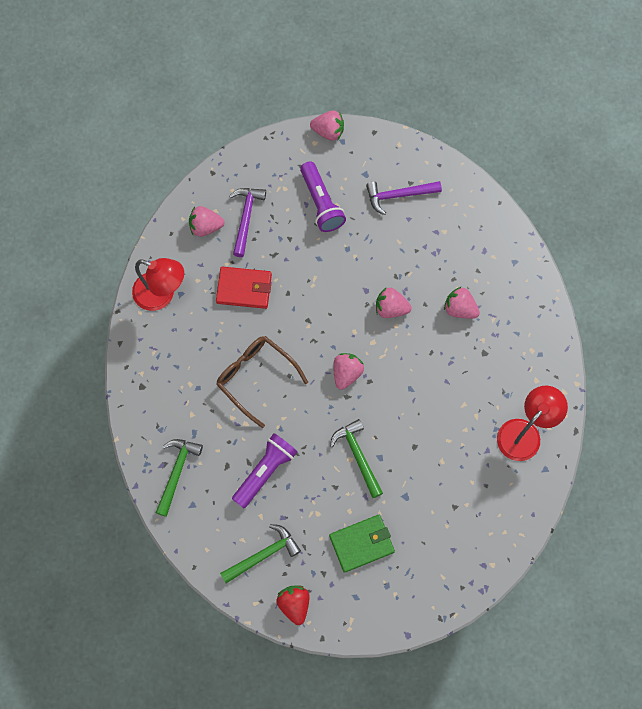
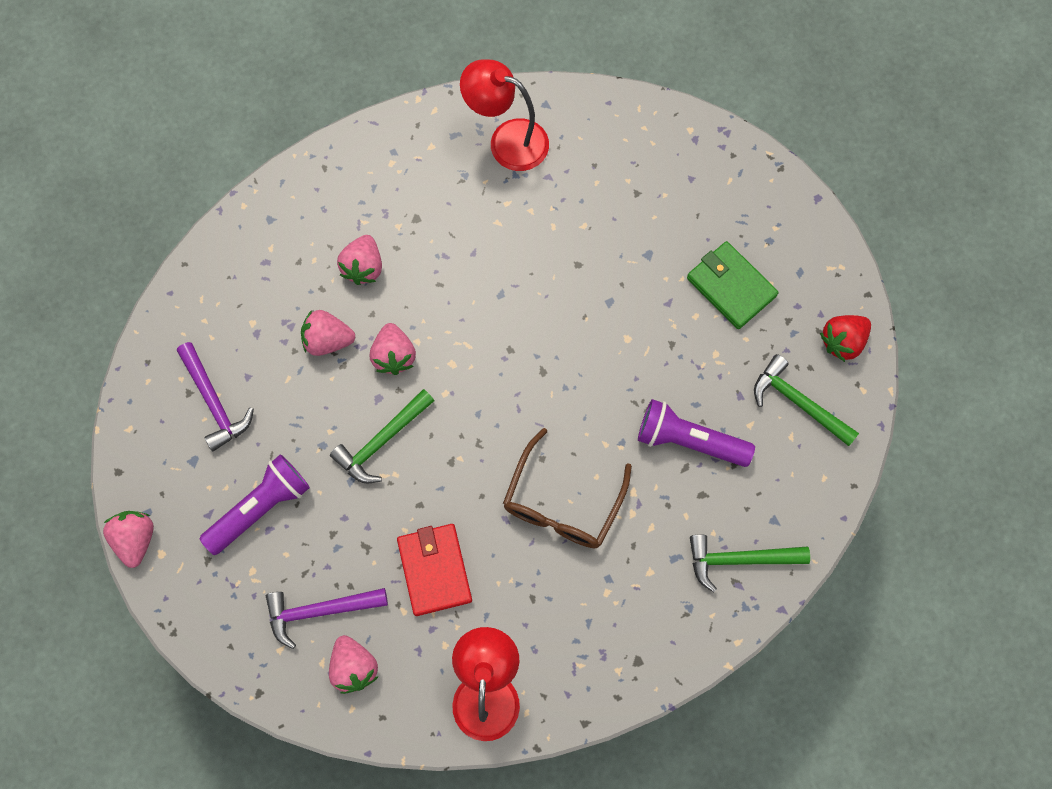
camera: 110 degrees left, 0 degrees up
(346, 373) = (510, 382): pink strawberry -> pink strawberry (328, 340)
(358, 456) = (619, 329): green hammer -> green hammer (382, 441)

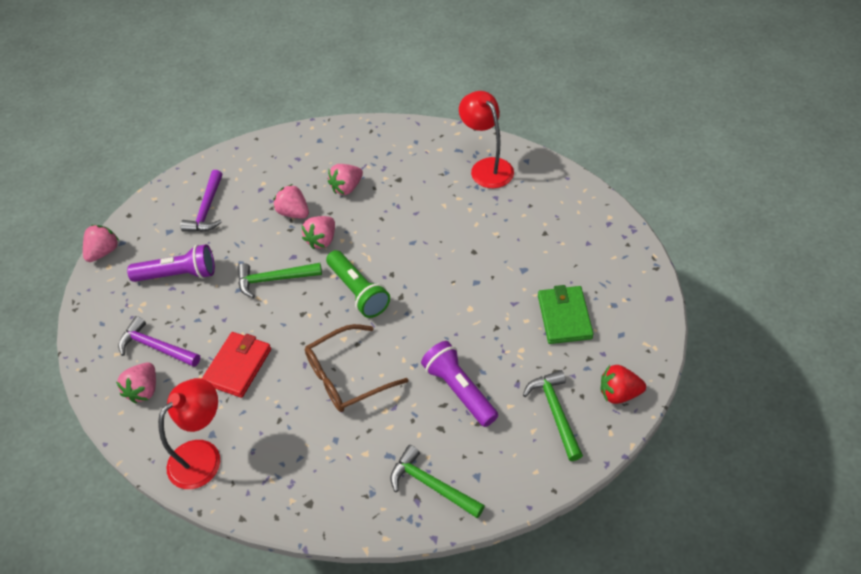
camera: 40 degrees right, 20 degrees down
(491, 395) = (358, 292): none -> green flashlight

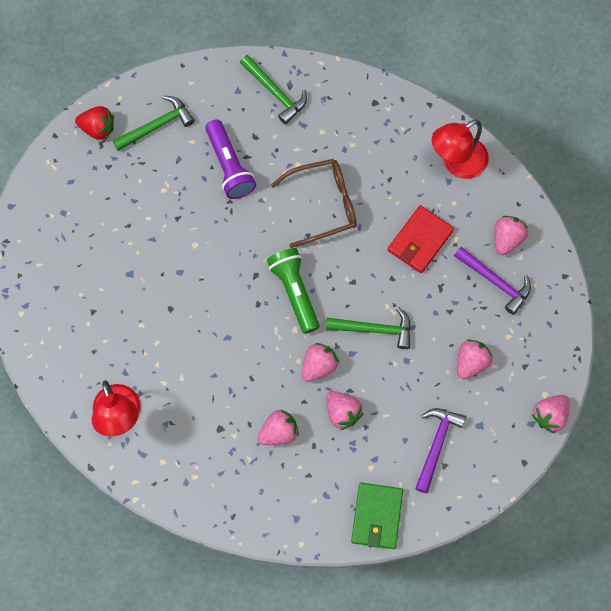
camera: 170 degrees left, 20 degrees up
(178, 275) = (471, 362): purple flashlight -> pink strawberry
(555, 412) = (156, 125): green hammer -> green hammer turned 120 degrees counterclockwise
(564, 317) = (112, 212): green wallet -> green wallet (376, 516)

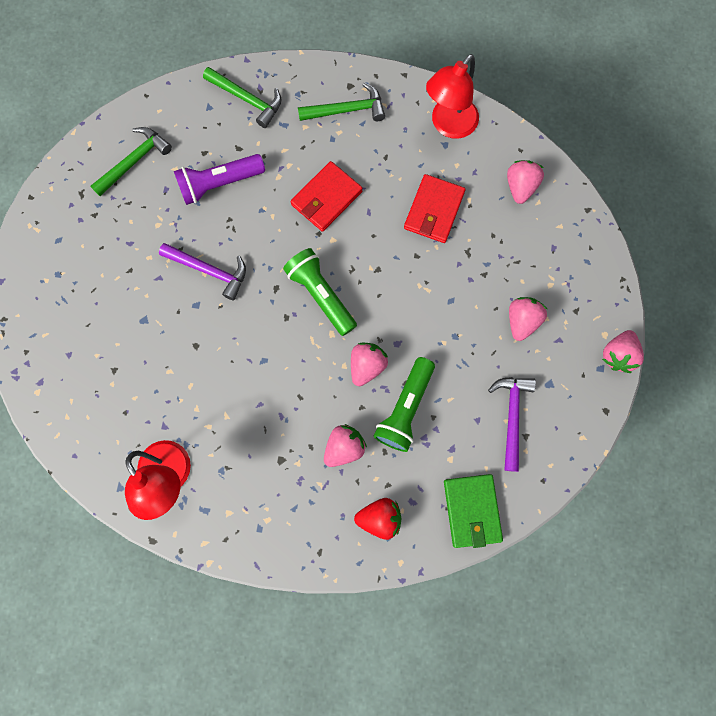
camera: 15 degrees left, 5 degrees up
(98, 128) = (74, 179): red strawberry -> red strawberry (379, 518)
(229, 166) = (219, 184): purple flashlight -> purple flashlight turned 105 degrees clockwise
(324, 204) = (326, 198): brown glasses -> red wallet
(342, 413) = (405, 408): pink strawberry -> green flashlight
(374, 329) = (413, 312): green hammer -> green hammer (346, 110)
(495, 281) = (521, 232): purple hammer -> purple hammer (209, 270)

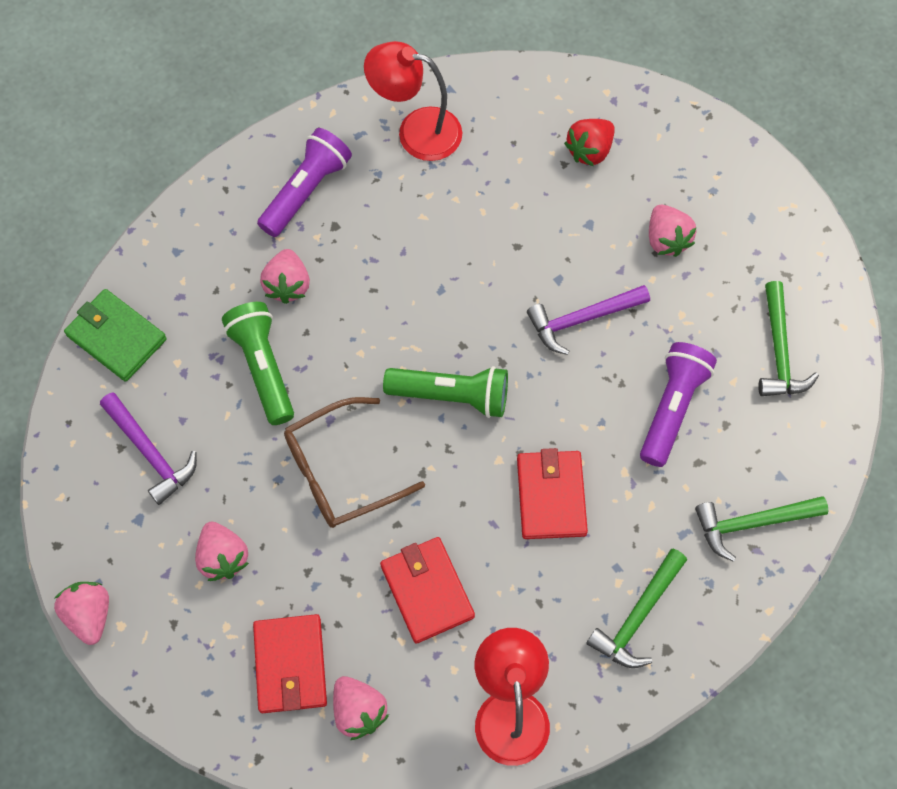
camera: 135 degrees right, 10 degrees down
(274, 501) = (306, 191): none -> purple flashlight
(367, 366) = (338, 372): pink strawberry -> pink strawberry (666, 240)
(379, 518) = (198, 259): red strawberry -> red strawberry (589, 151)
(419, 309) = (340, 472): none -> brown glasses
(534, 237) = (290, 665): none -> red wallet

